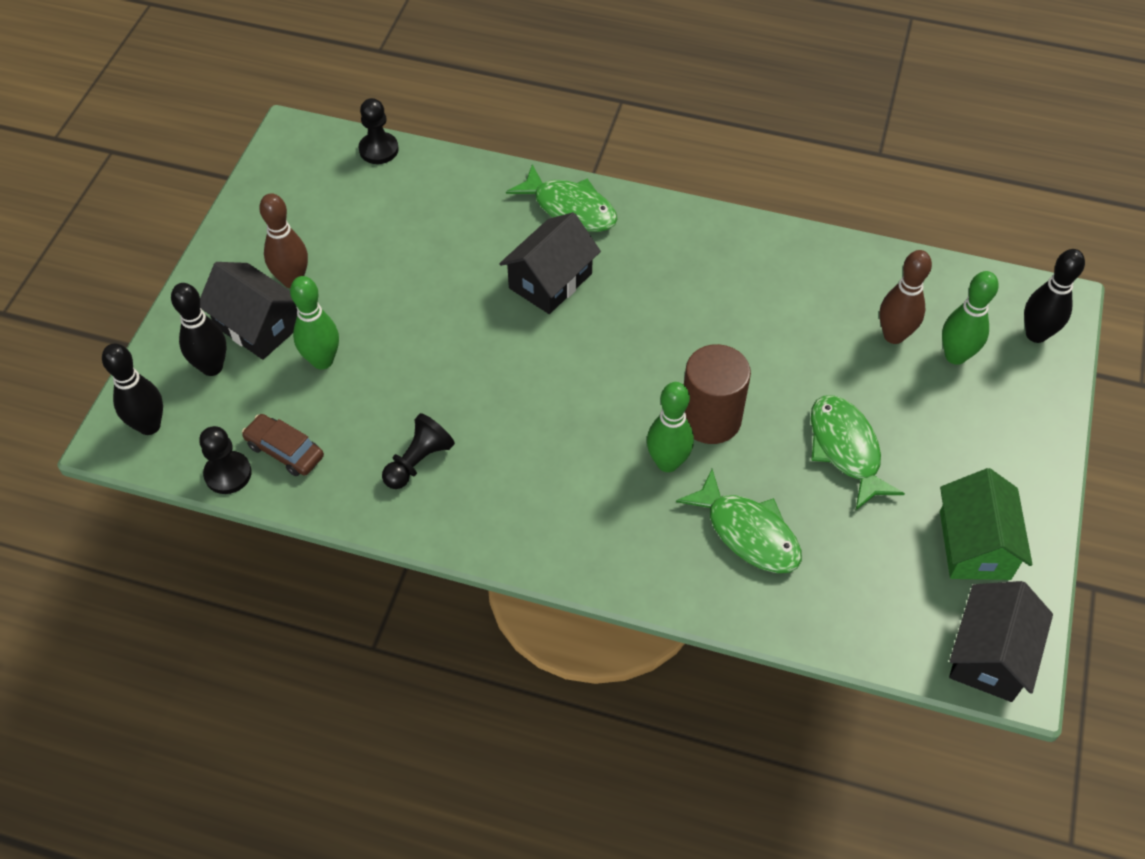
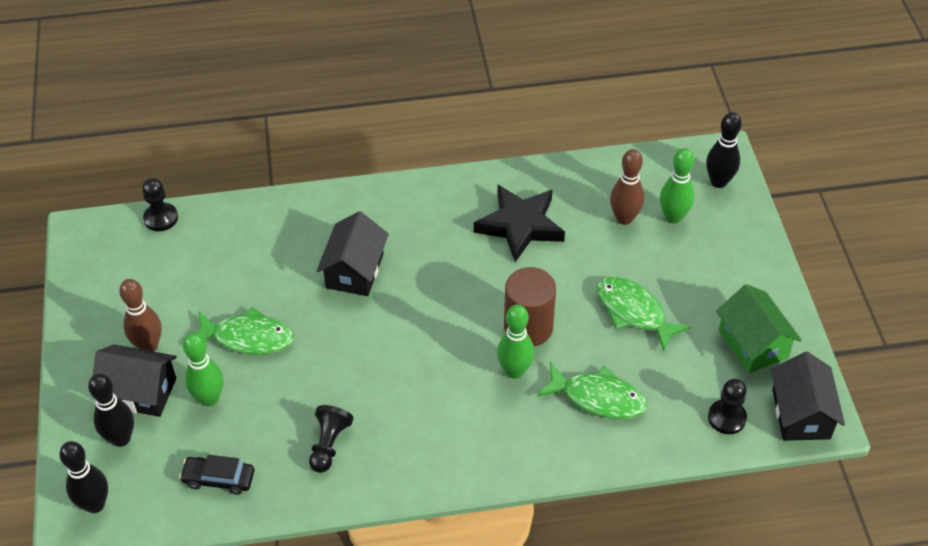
camera: 25 degrees left, 5 degrees down
(228, 474) = (182, 515): black pawn -> black pawn (727, 418)
(285, 451) = (219, 479): brown car -> black car
(570, 208) = (339, 210): green fish -> green fish (248, 338)
(764, 299) = (520, 226): none -> black star

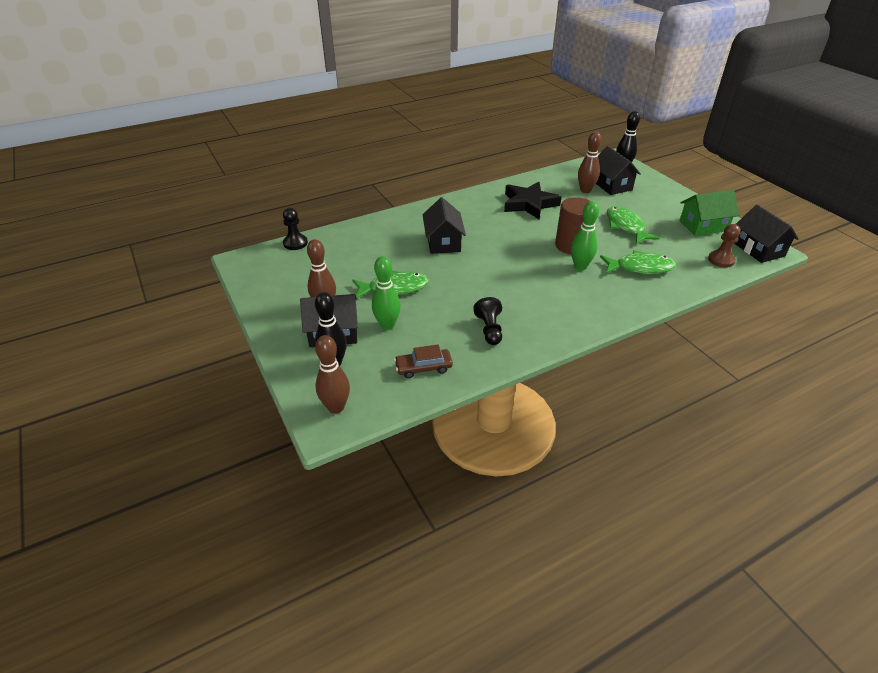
camera: 20 degrees left, 10 degrees down
(95, 504) = (336, 407): black bowling pin -> brown bowling pin
(219, 479) = (423, 367): black car -> brown car
(633, 312) = (626, 226): green fish -> green fish turned 45 degrees clockwise
(673, 217) = (611, 185): green bowling pin -> black house
(727, 418) = (721, 260): black pawn -> brown pawn
(753, 343) = (703, 226): green house -> green house turned 60 degrees counterclockwise

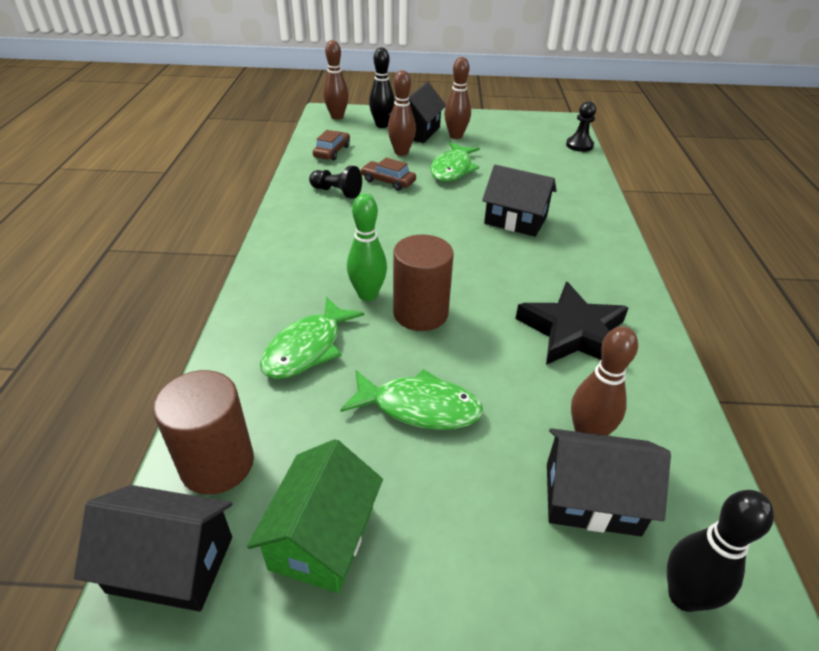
camera: 120 degrees right, 0 degrees up
(387, 325) = (401, 152): green bowling pin -> brown bowling pin
(446, 311) = (388, 181): none -> brown car
(721, 260) = (217, 464): brown pawn -> brown cylinder

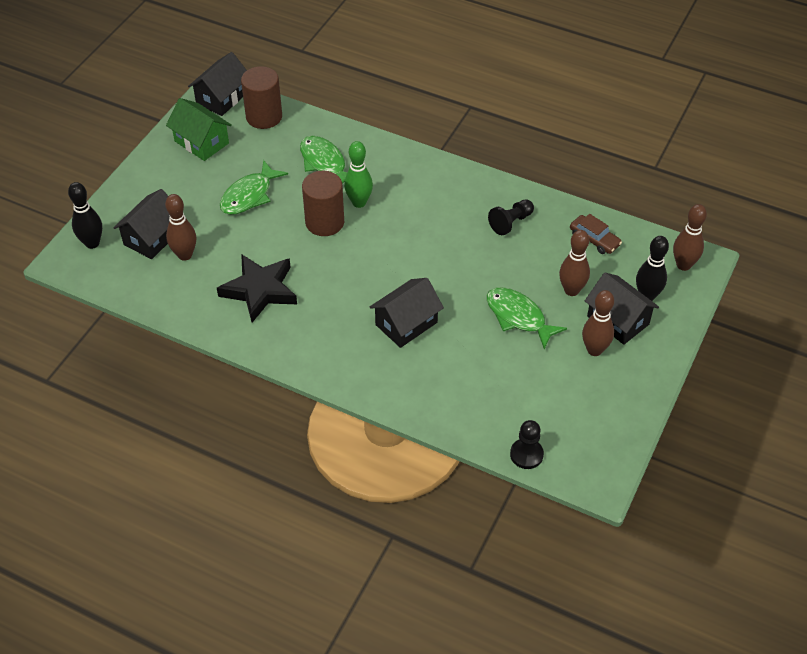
camera: 115 degrees right, 10 degrees up
(388, 181) = (515, 262): brown car -> none

